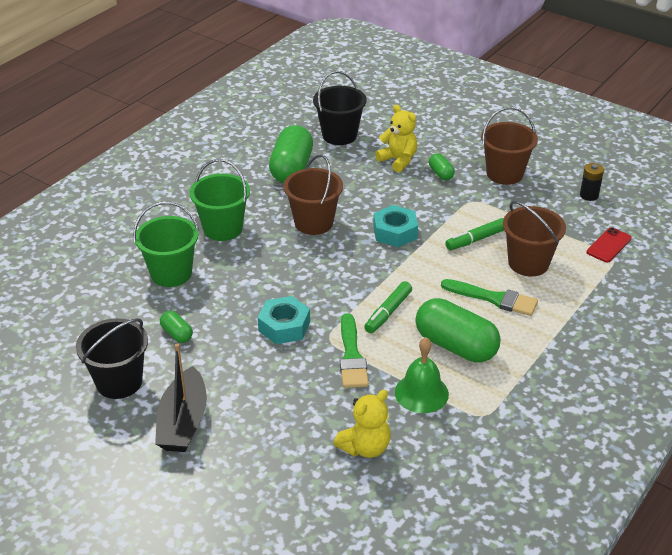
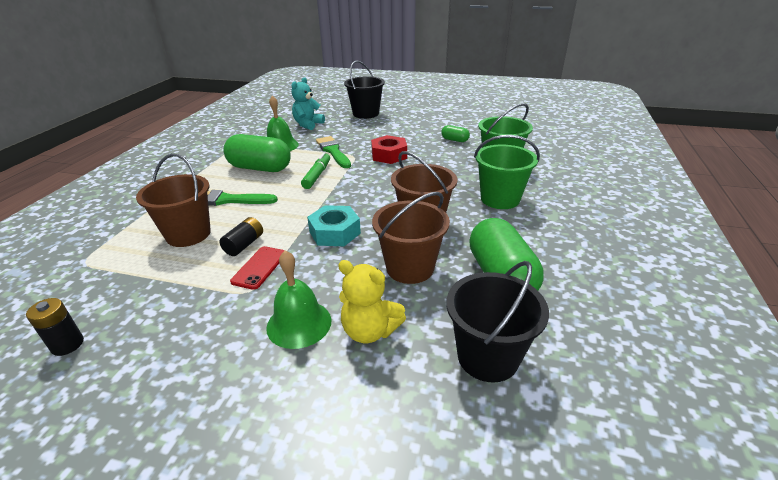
camera: 160 degrees right, 5 degrees down
(119, 382) = (462, 120): black bucket -> black bucket (366, 114)
(183, 422) = (411, 116): black boat -> none
(284, 326) = (389, 155): turquoise nut -> red nut
(365, 447) = (308, 124): yellow teddy bear -> turquoise teddy bear
(441, 173) = (299, 323): green capsule -> green bell
(476, 239) = (244, 245): green marker -> black battery
(504, 174) = (197, 351): brown bucket -> brown bucket (410, 268)
(609, 245) = (82, 273): red phone -> red phone (259, 267)

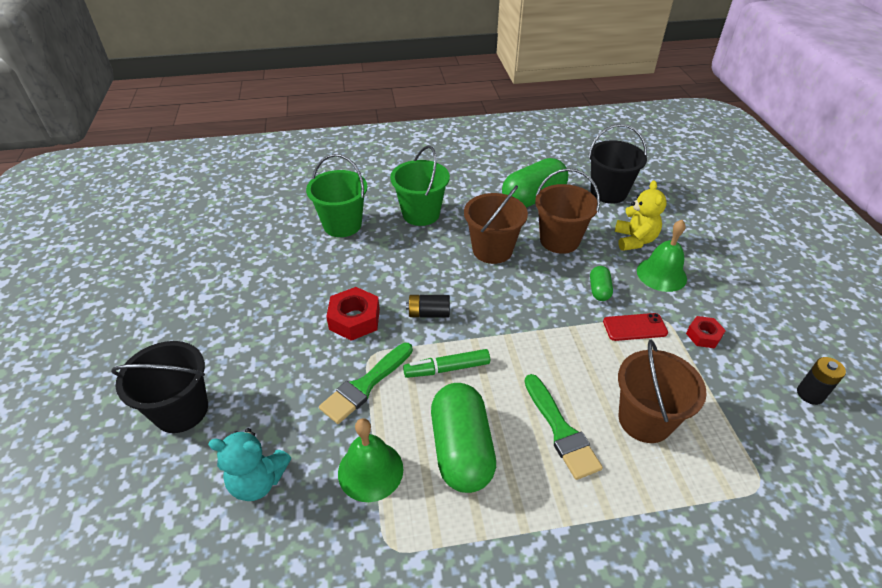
camera: 115 degrees left, 10 degrees up
(202, 308) = (703, 335): none -> red nut
(244, 245) = (618, 357): black battery -> black battery (429, 313)
(335, 232) = (549, 300): turquoise nut -> none
(454, 140) = (282, 271): green capsule -> green capsule (599, 290)

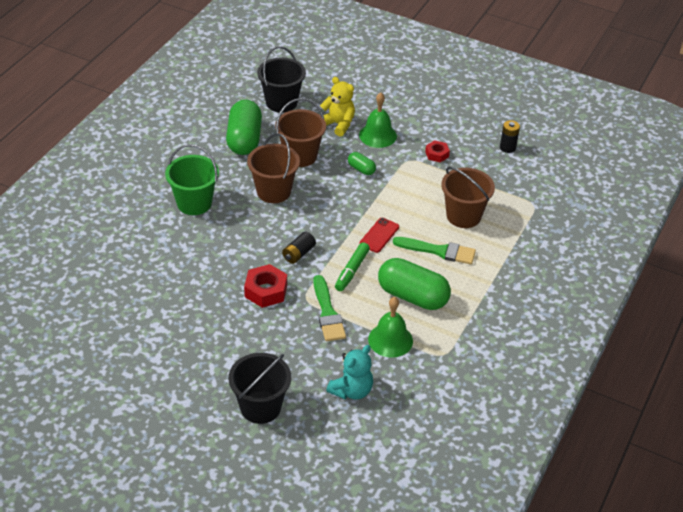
camera: 55 degrees left, 0 degrees up
(342, 225) = (157, 250): green bucket -> none
(634, 327) = (403, 175): red phone -> red phone (379, 235)

